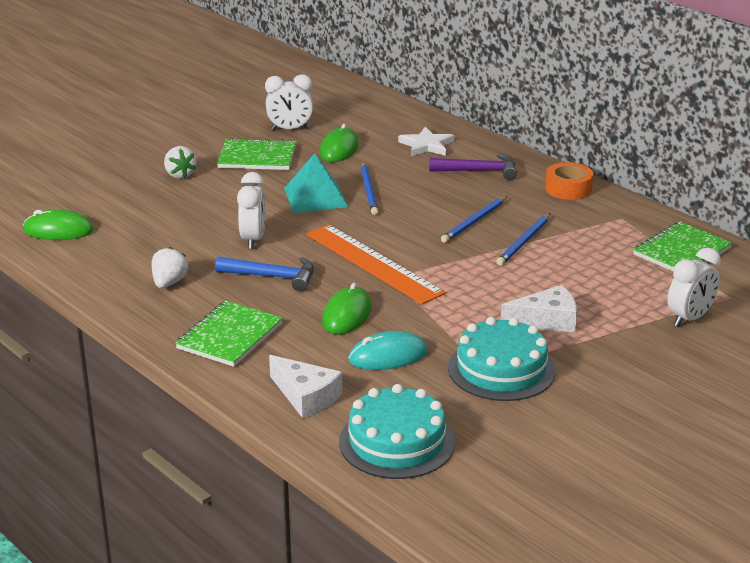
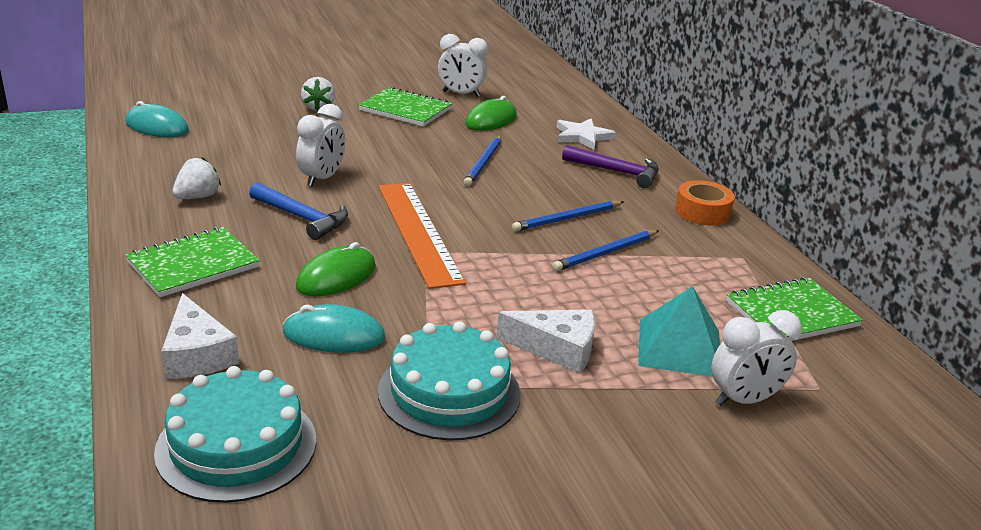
camera: 20 degrees right, 0 degrees up
(58, 230) = (157, 127): green mouse -> turquoise mouse
(315, 197) = (424, 156): turquoise pyramid -> turquoise pyramid (679, 347)

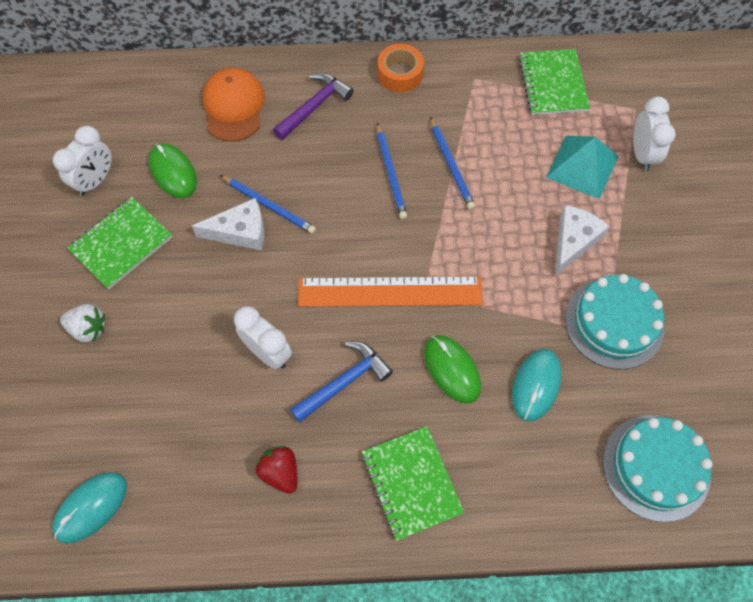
camera: 70 degrees left, 35 degrees up
(197, 197) = (280, 472): white strawberry -> red strawberry
(197, 354) = (547, 487): white cheese -> white cheese (240, 231)
(582, 136) = (234, 107): white star -> orange cap

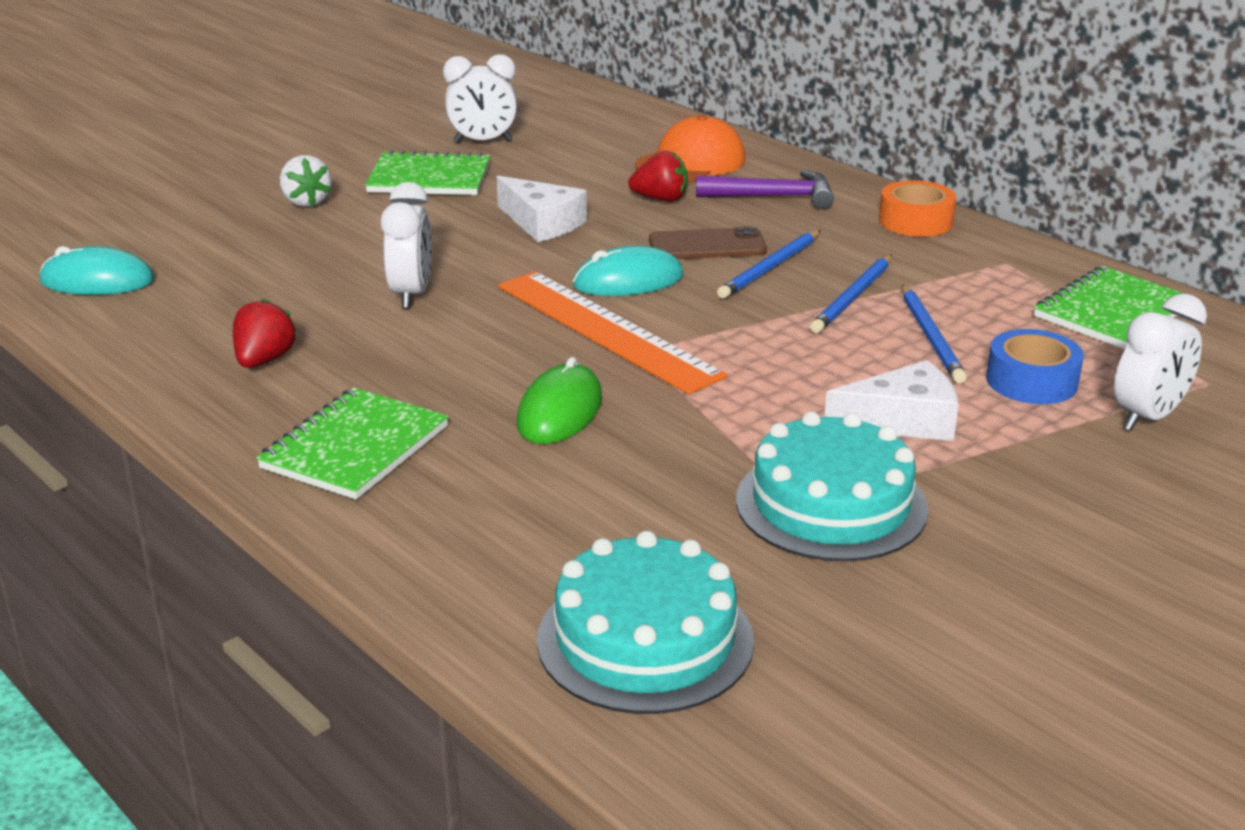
camera: 50 degrees right, 35 degrees down
(173, 172) = (556, 167): green mouse -> none
(266, 156) = (660, 199): none -> red strawberry
(269, 205) = (601, 224): blue pencil -> blue pencil (931, 337)
(341, 179) = (707, 246): none -> brown phone
(344, 382) = (437, 351): blue hammer -> none
(536, 385) = (630, 481): turquoise mouse -> turquoise mouse (628, 281)
(582, 166) = (1031, 381): turquoise pyramid -> blue tape

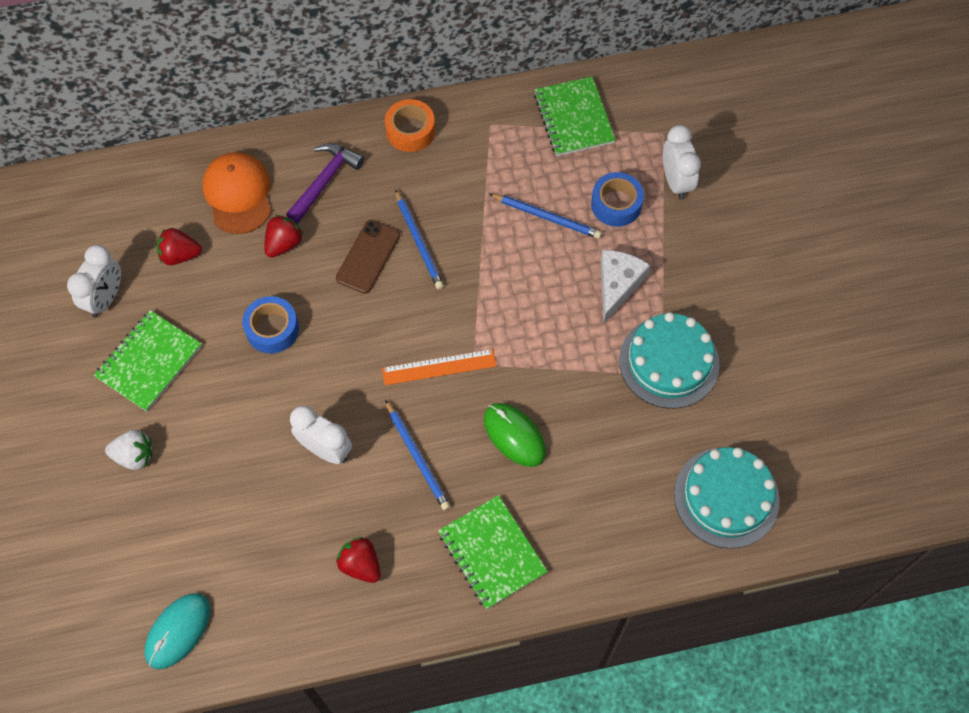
camera: 60 degrees left, 35 degrees up
(542, 223) = (272, 329): white cheese -> blue tape
(577, 157) = (180, 255): none -> red strawberry
(606, 330) = (439, 367): orange ruler -> orange ruler, size x0.60
(628, 281) = (386, 323): turquoise mouse -> none
(853, 297) = (481, 224): blue pencil -> blue pencil (417, 457)

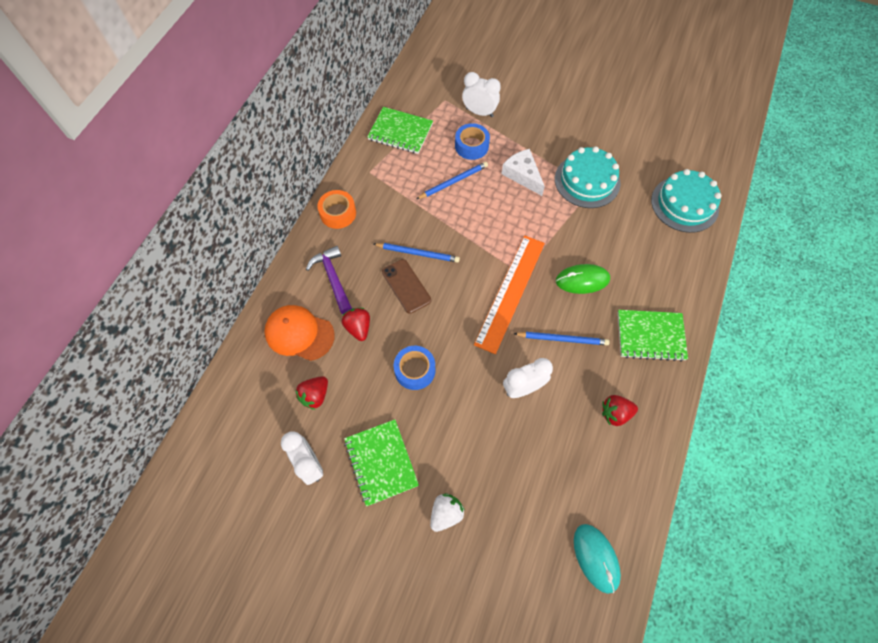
camera: 55 degrees left, 0 degrees up
(439, 367) = (510, 292): orange ruler -> orange ruler, size x1.67

